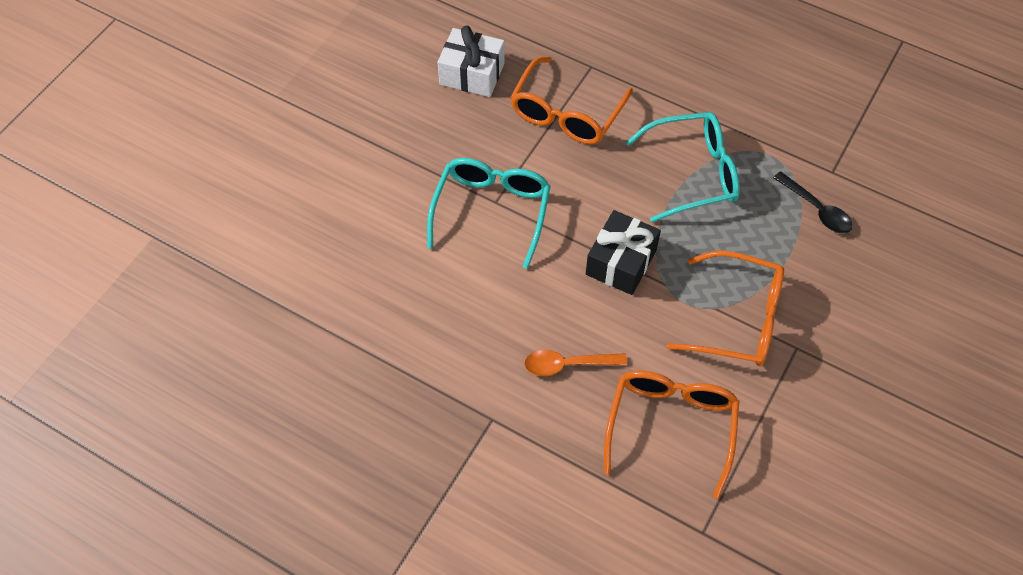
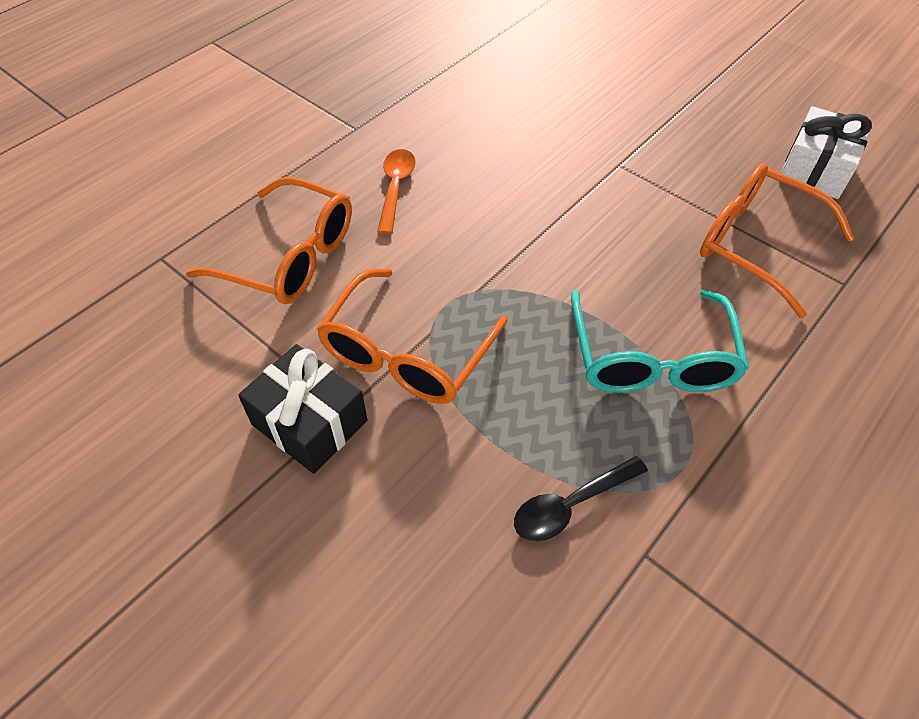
camera: 100 degrees right, 5 degrees down
(492, 211) = (606, 159): turquoise glasses -> none
(621, 262) = (517, 255): black gift -> black gift (309, 422)

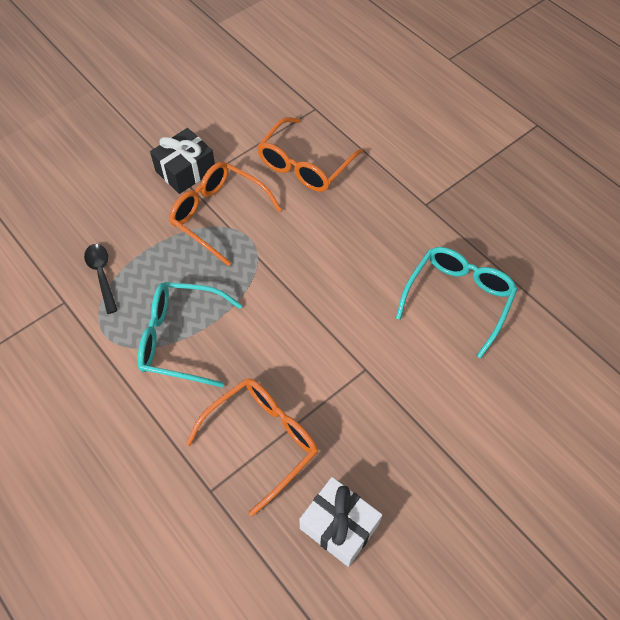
camera: 100 degrees right, 5 degrees up
(395, 188) = (358, 222): orange spoon -> none
(496, 97) = (458, 298): none -> turquoise glasses

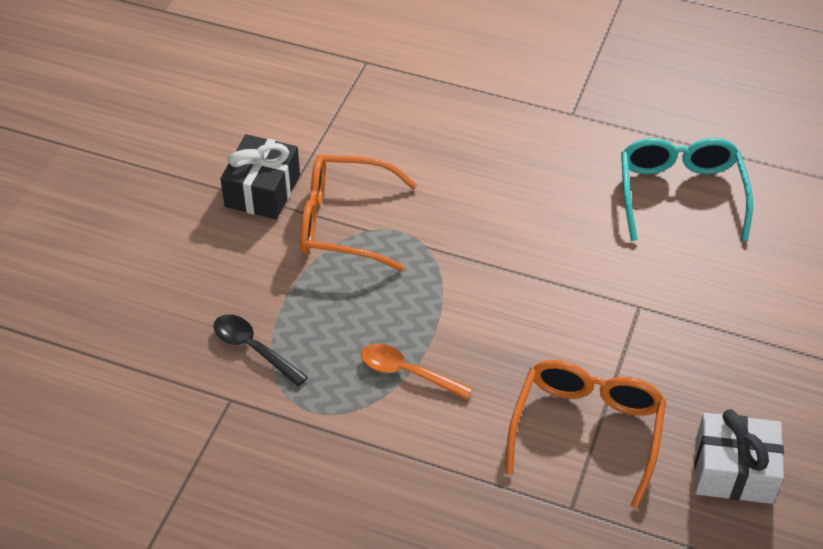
camera: 30 degrees left, 10 degrees down
(180, 339) = (408, 372): turquoise glasses -> orange spoon
(304, 165) = (403, 128): orange glasses -> none

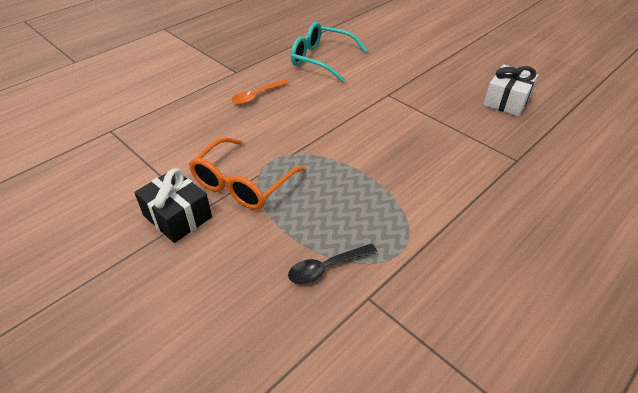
camera: 65 degrees left, 5 degrees down
(408, 372) = (390, 193): orange spoon -> orange spoon (257, 96)
(586, 430) = (464, 137): orange glasses -> none

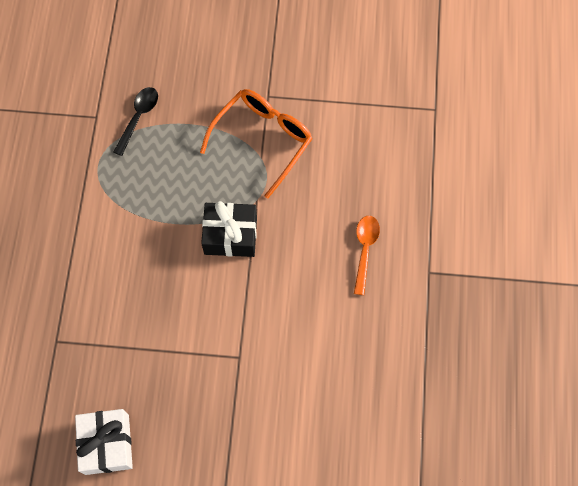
camera: 140 degrees right, 25 degrees up
(177, 216) = (278, 80): black gift -> black gift (230, 235)
(242, 184) = (263, 140): orange glasses -> orange glasses turned 45 degrees clockwise
(321, 59) = (364, 370): turquoise glasses -> none

